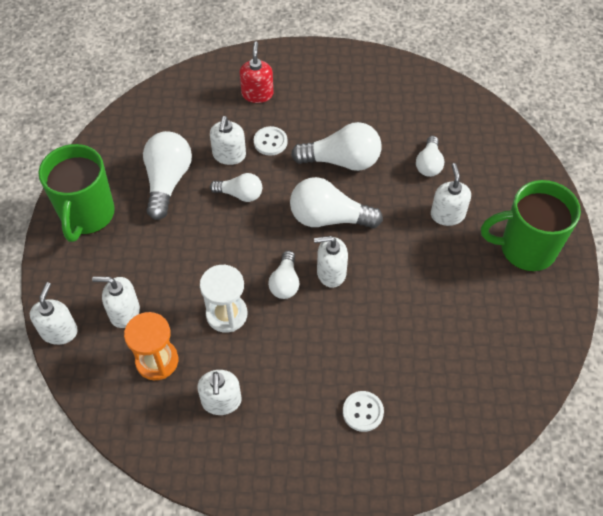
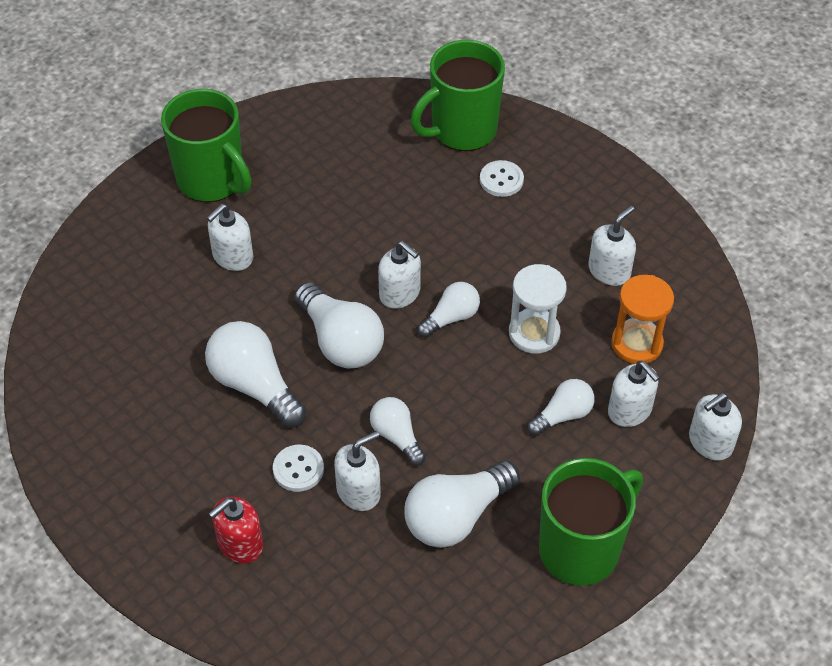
camera: 135 degrees left, 5 degrees down
(429, 164) = (180, 312): white light bulb -> white light bulb (562, 415)
(435, 431) = (462, 130): none -> green mug

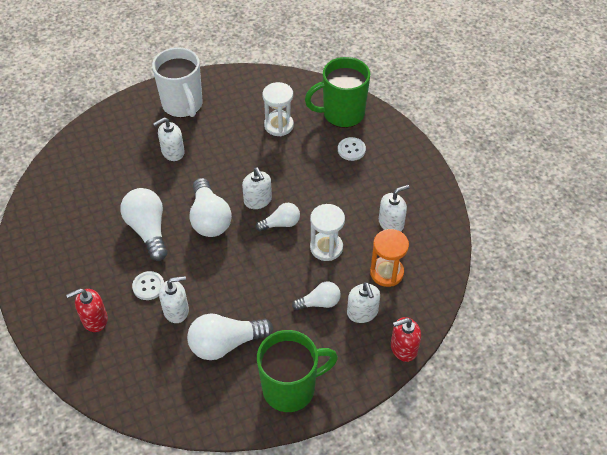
camera: 20 degrees right, 0 degrees up
(212, 180) = (183, 105): green mug -> white mug
(376, 172) = (278, 125): none -> white hourglass
(397, 437) = (214, 285): white light bulb -> none
(710, 442) = (403, 348): white soap dispenser -> red soap dispenser

